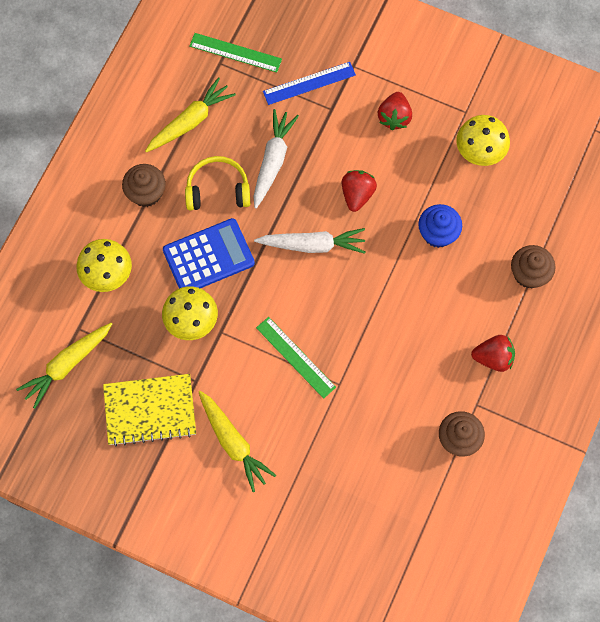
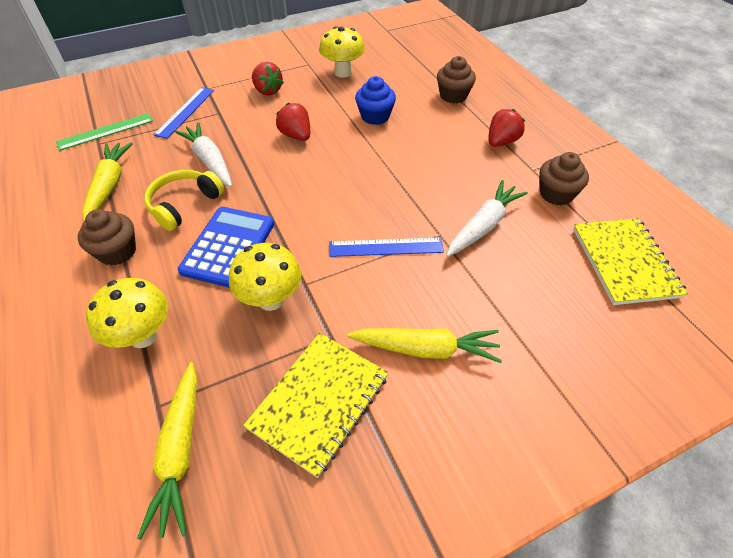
camera: 50 degrees left, 20 degrees down
(295, 357) = (386, 247): green ruler -> blue ruler
(312, 245) = (303, 179): white carrot -> white carrot (483, 225)
(419, 525) = (624, 262): none -> yellow notebook

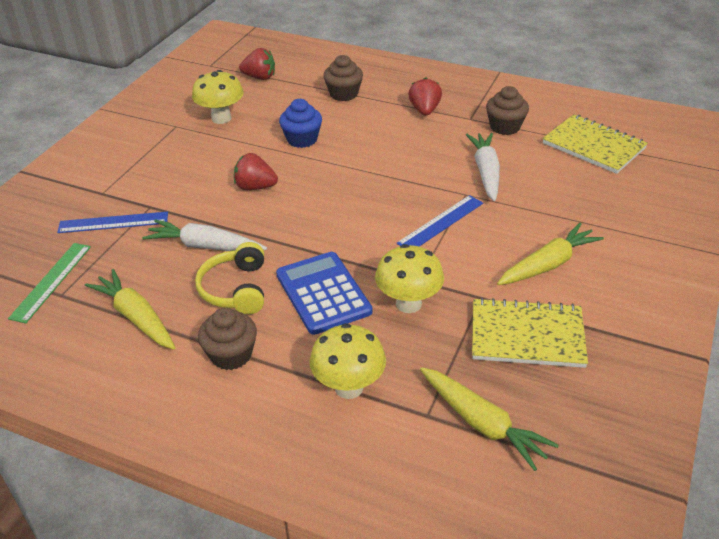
camera: 40 degrees left, 10 degrees down
(185, 112) = (113, 222): blue ruler -> blue ruler turned 75 degrees counterclockwise
(267, 91) = (171, 166): red strawberry -> red strawberry (259, 77)
(319, 402) = (527, 335): yellow notebook -> yellow notebook turned 75 degrees counterclockwise

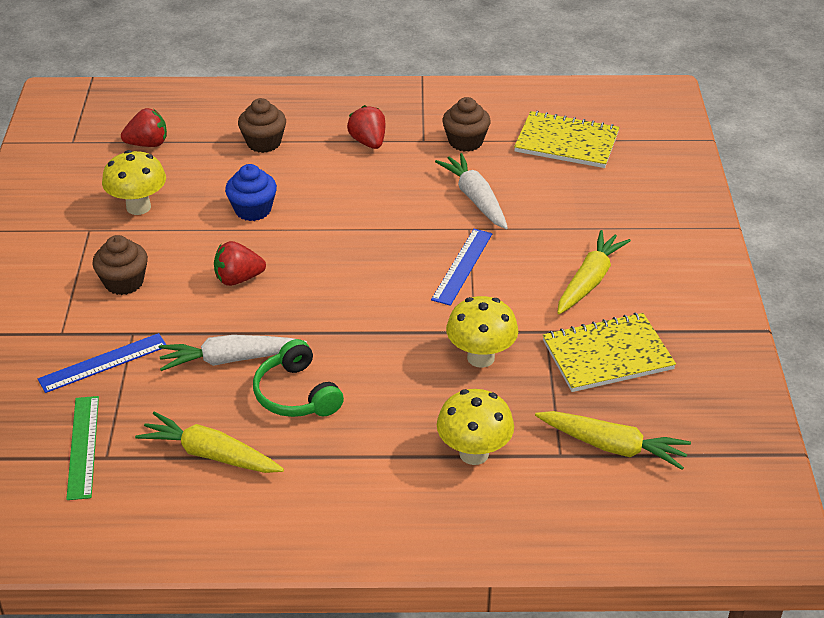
camera: 25 degrees left, 0 degrees up
(231, 355) = (338, 460): brown cupcake -> brown cupcake (124, 282)
(236, 289) = (296, 394): yellow headphones -> green headphones
(323, 293) = (390, 372): blue calculator -> none

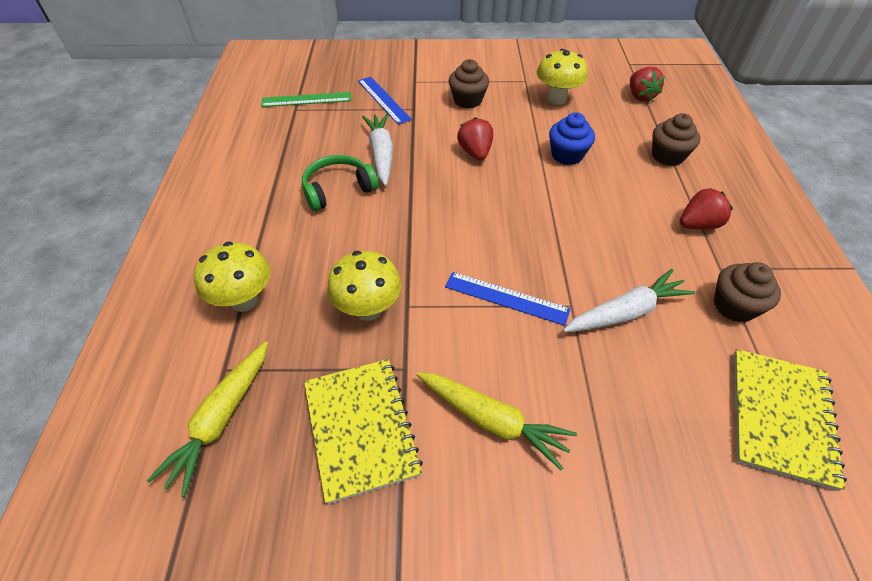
camera: 90 degrees right, 10 degrees up
(210, 454) = (285, 151): yellow carrot -> none

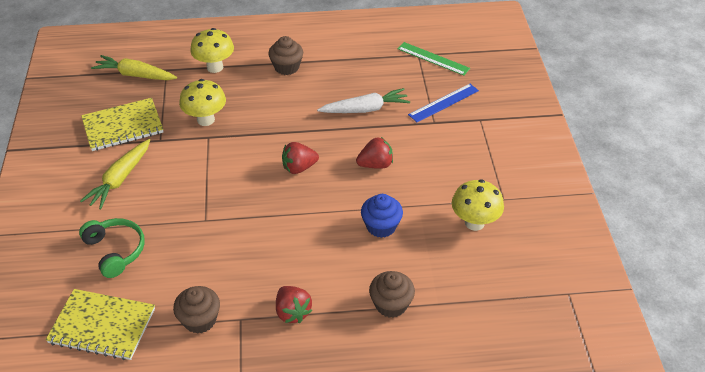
camera: 85 degrees right, 5 degrees down
(306, 99) = (433, 58): green ruler -> green ruler turned 45 degrees counterclockwise
(338, 190) = (319, 91): green headphones -> green headphones (115, 251)
(467, 100) = (456, 157): brown cupcake -> brown cupcake (286, 67)
(506, 298) = (212, 185): blue ruler -> none
(626, 312) = (197, 250): white carrot -> none
(640, 96) = (497, 295): red strawberry -> red strawberry (299, 168)

